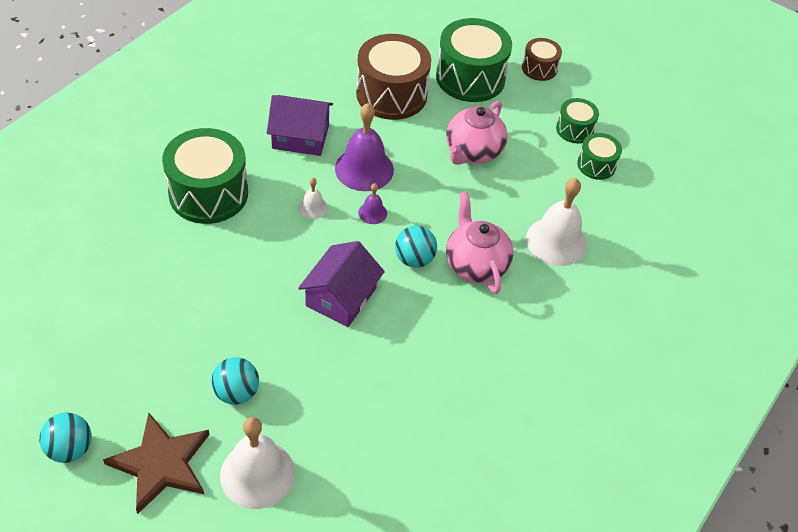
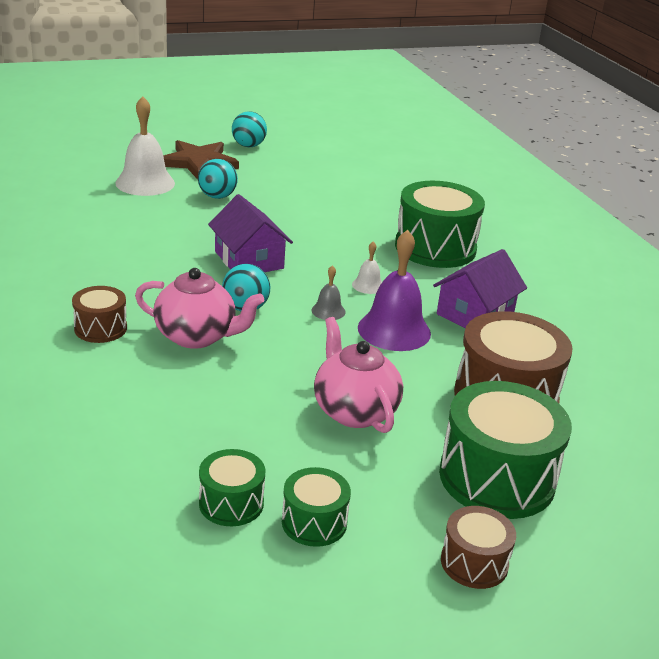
camera: 125 degrees right, 20 degrees down
(372, 213) = (328, 311): purple bell -> grey bell
(520, 323) = (100, 328): none -> brown drum
(556, 241) = (159, 401): white bell -> none

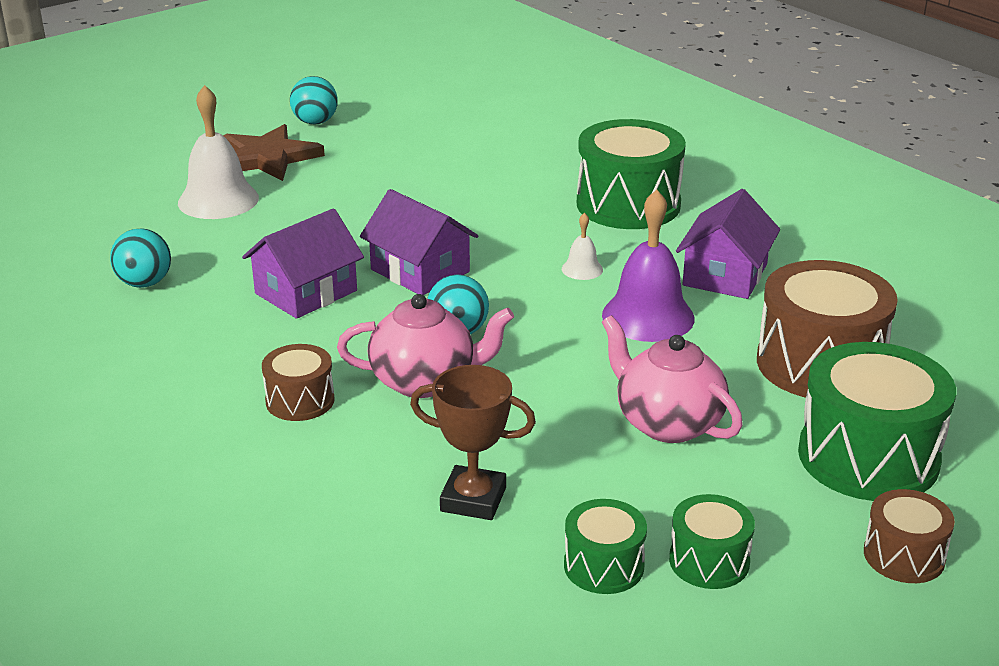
camera: 15 degrees left, 0 degrees up
(159, 256) = (306, 292): none -> purple house
(170, 428) = (473, 499): none -> brown trophy
(217, 196) = (323, 198): turquoise ball -> turquoise ball (144, 283)
(328, 311) = (557, 311): grey bell -> none

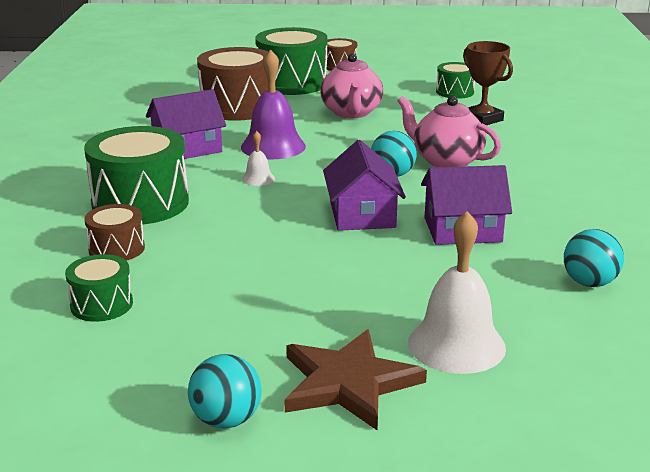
camera: 140 degrees left, 5 degrees down
(300, 400) = (530, 175): brown drum -> brown drum (116, 249)
(709, 561) = (412, 82): green drum -> green drum (101, 305)

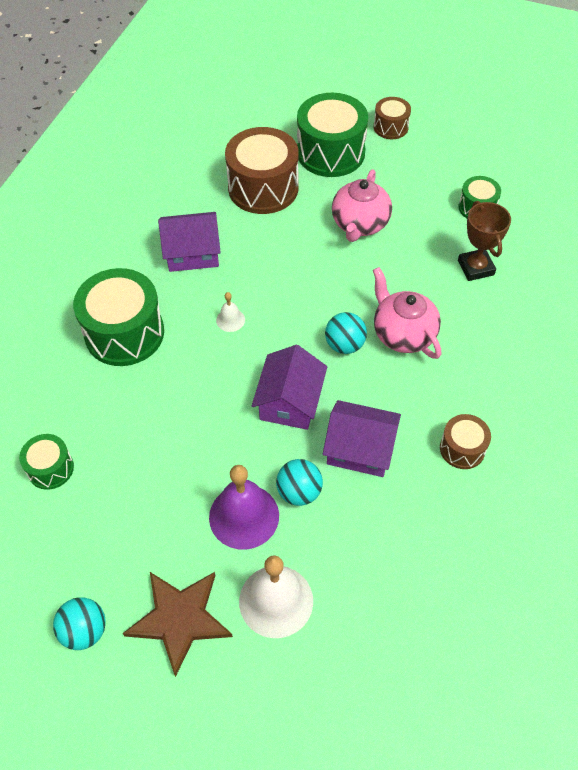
camera: 20 degrees right, 30 degrees up
(116, 249) = (85, 396): brown drum -> brown drum (462, 449)
(273, 146) = (265, 268): purple bell -> purple bell (244, 516)
(589, 283) = (421, 556): turquoise ball -> turquoise ball (299, 492)

